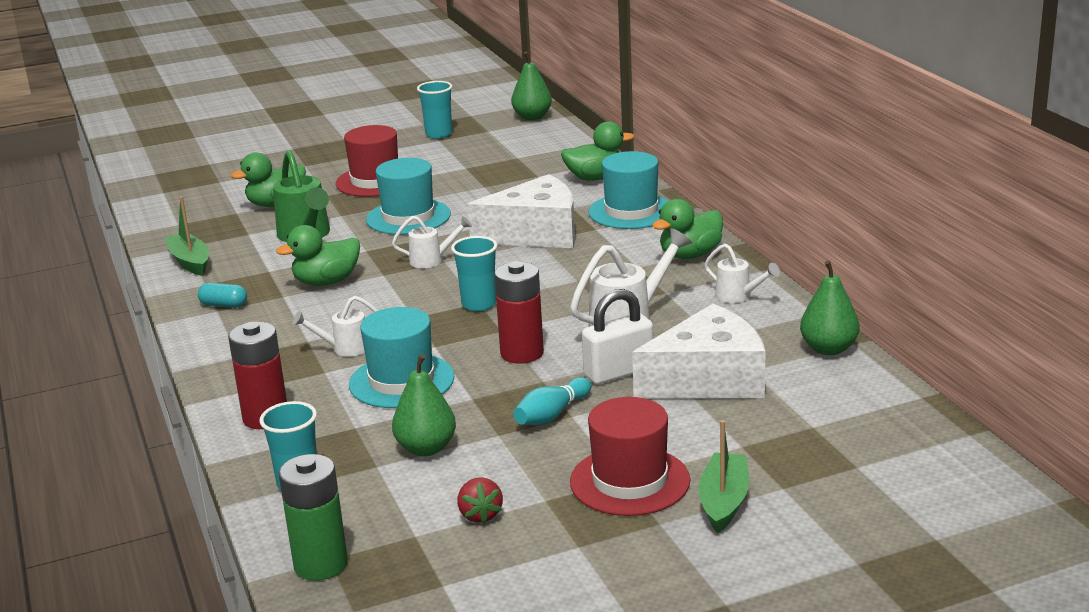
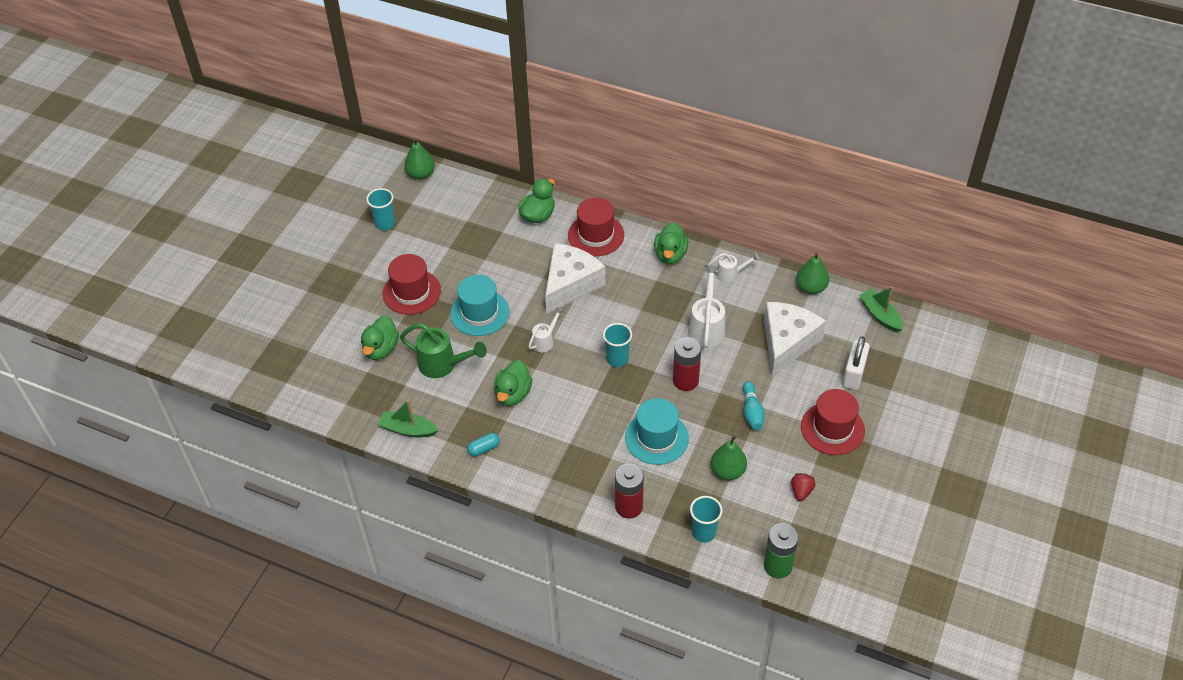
camera: 45 degrees left, 25 degrees up
(344, 349) = (597, 436): white watering can -> none
(480, 515) = (801, 491): red strawberry -> red strawberry turned 105 degrees counterclockwise
(619, 372) = (744, 364): white padlock -> white padlock (853, 374)
(631, 211) = (596, 235): turquoise hat -> red hat
(724, 502) = (880, 414): green boat -> green boat (880, 315)

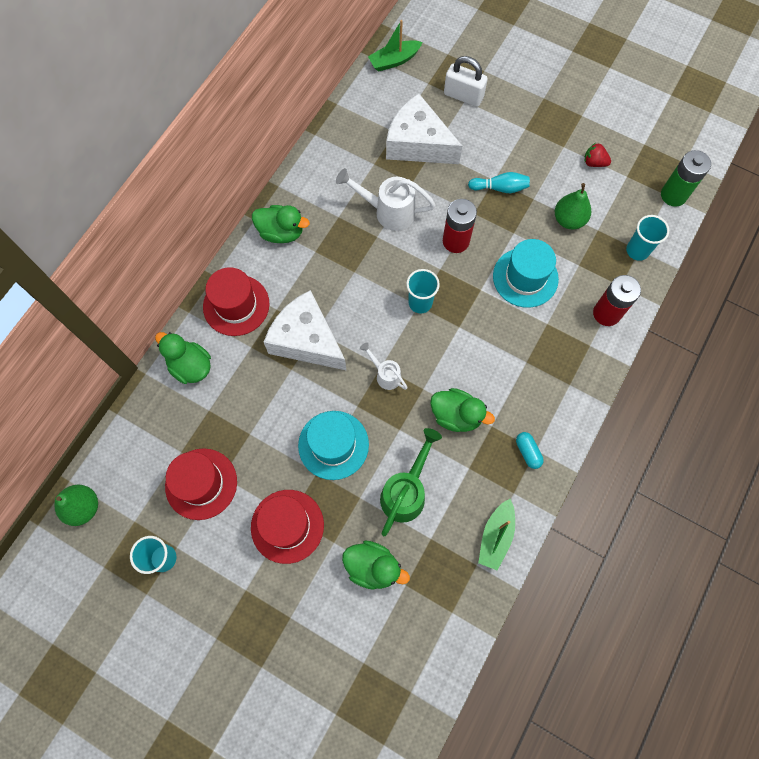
camera: 85 degrees left, 20 degrees up
(731, 274) = (319, 178): white watering can -> none
(811, 288) = (350, 111): green pear -> none
(832, 428) = (525, 125): red hat -> red hat (201, 484)

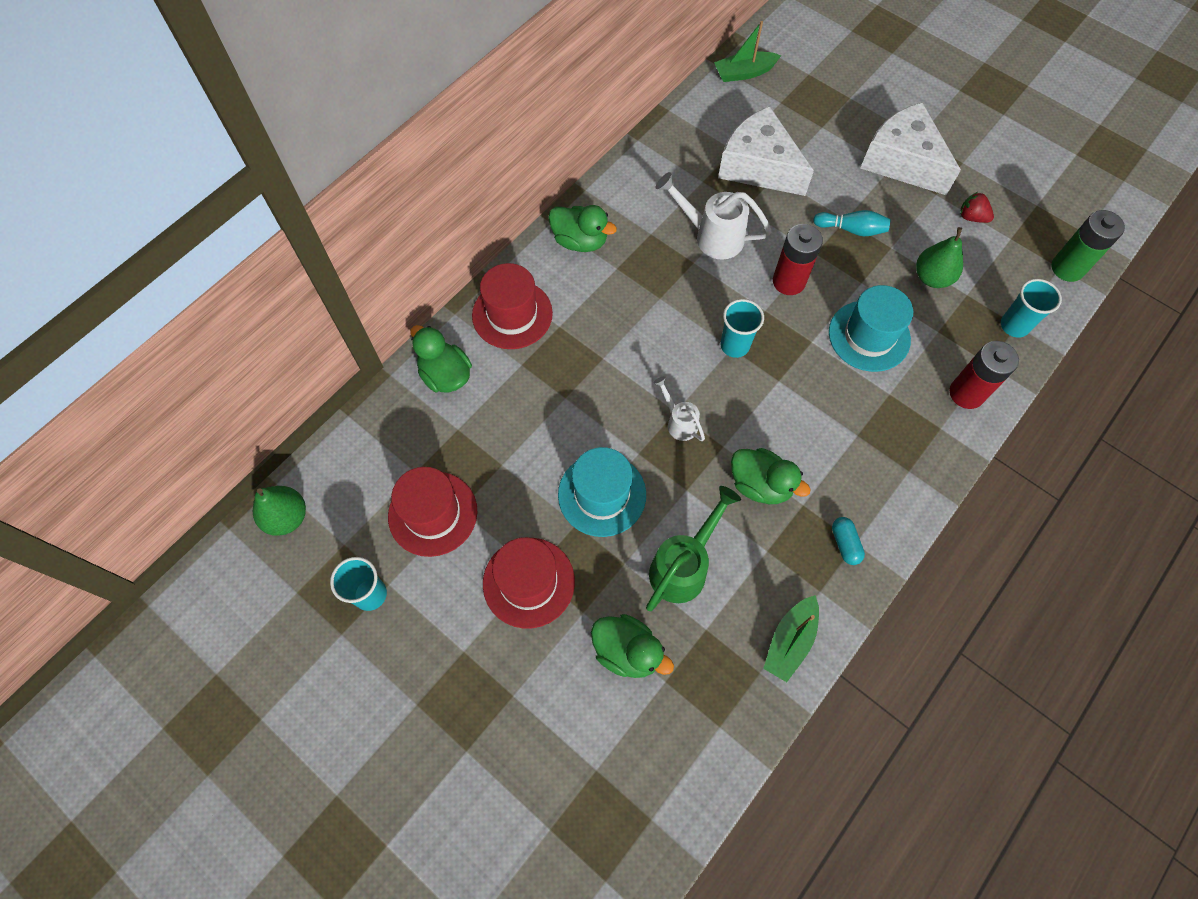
camera: 10 degrees right, 5 degrees down
(306, 340) = (589, 367): white cheese -> white cheese (902, 161)
(463, 96) = (821, 121): white padlock -> none

